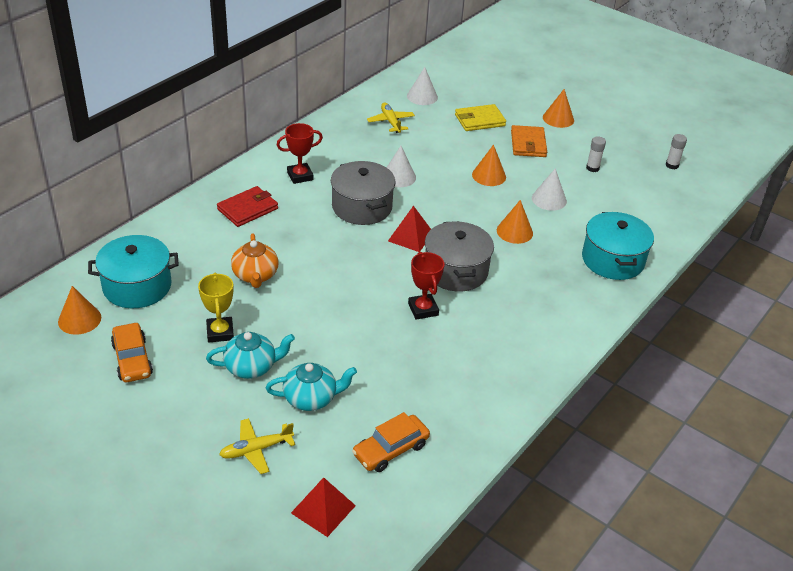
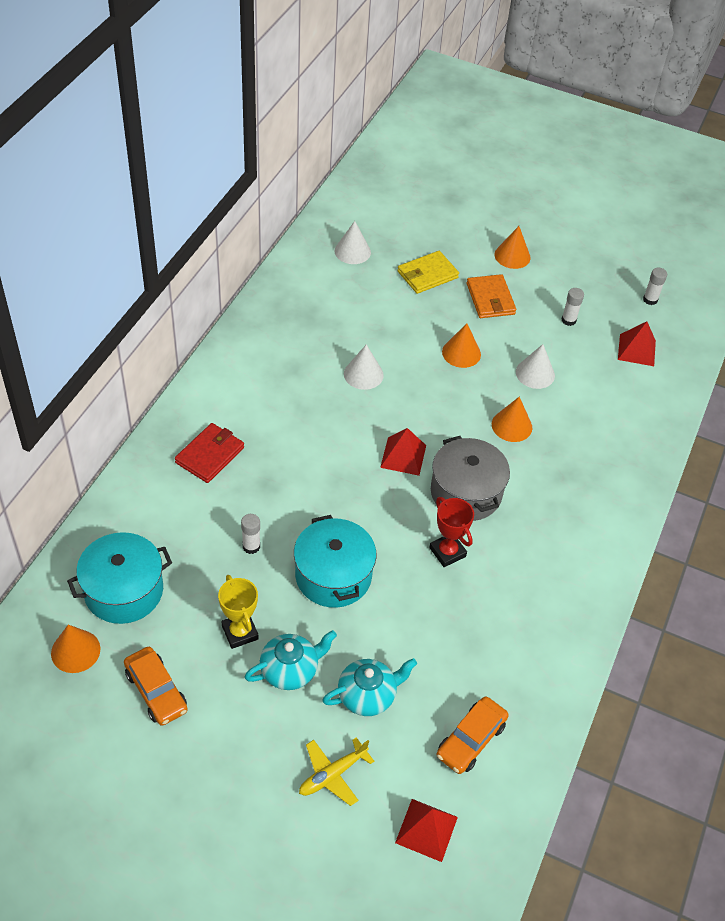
camera: 15 degrees left, 10 degrees up
(255, 275) = (251, 546): orange teapot -> white glue stick
(300, 176) = (253, 395): red trophy -> none
(362, 207) = (336, 426): grey pot -> none
(390, 122) = (329, 296): yellow plane -> none
(612, 260) = (623, 442): turquoise pot -> turquoise pot (333, 575)
(647, 197) = (636, 350): none -> red pyramid

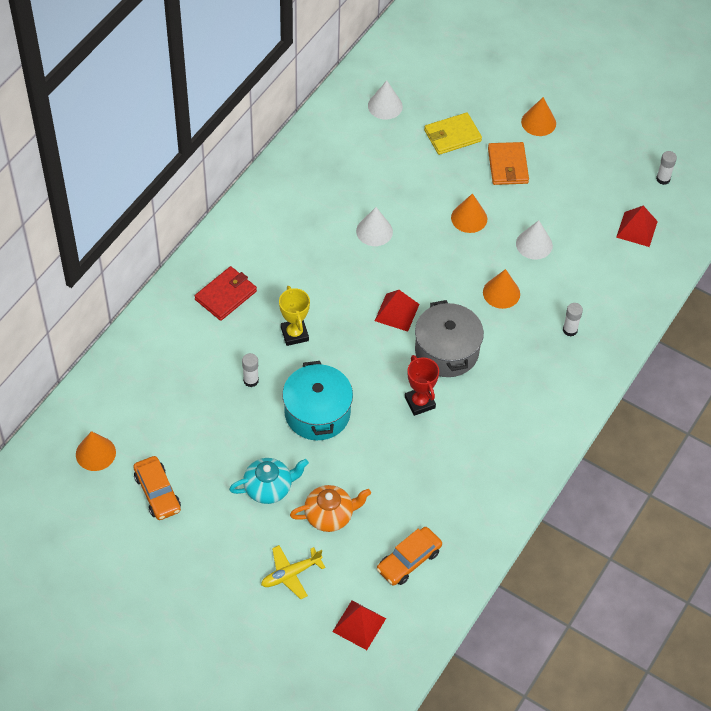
camera: 10 degrees right, 5 degrees up
(124, 591) = (139, 407): turquoise pot -> none
(240, 632) = (231, 452): yellow trophy -> yellow trophy (294, 334)
(367, 695) = (330, 515): turquoise teapot -> orange teapot
(568, 320) = (578, 193): white glue stick -> white glue stick (570, 330)

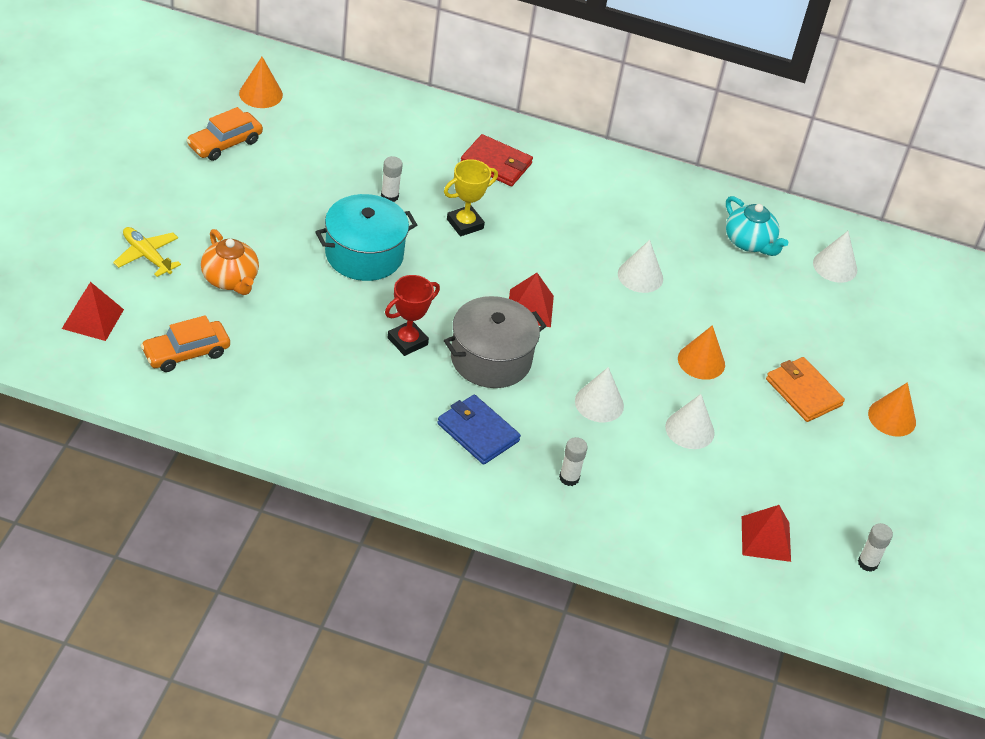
camera: 70 degrees right, 10 degrees down
(269, 488) = (253, 226): turquoise teapot -> turquoise teapot (749, 242)
(409, 560) = (186, 353): orange car -> orange car turned 60 degrees counterclockwise
(452, 136) = (822, 333): yellow wallet -> none
(501, 293) = (599, 403): orange cone -> white cone
(508, 166) = (803, 392): orange wallet -> orange wallet turned 75 degrees clockwise
(519, 377) = (477, 432): none -> blue wallet

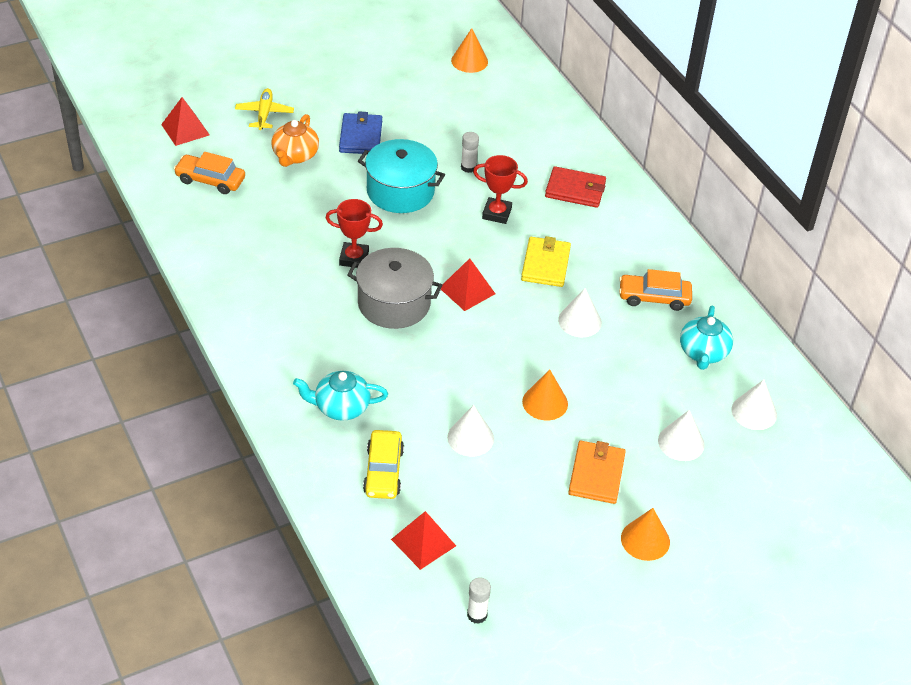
camera: 50 degrees right, 0 degrees up
(224, 143) = (404, 77): orange car -> orange car (654, 297)
(465, 224) = (497, 213): yellow trophy -> red trophy
(477, 432) = (321, 339): blue wallet -> blue wallet (360, 136)
(496, 163) = (575, 190): red wallet -> red wallet turned 60 degrees counterclockwise
(557, 244) = (545, 264): none -> yellow wallet
(569, 478) = (341, 407): white glue stick -> turquoise teapot
(599, 403) = (429, 378): white cone -> white cone (681, 442)
(667, 506) = (383, 471): none -> yellow car

